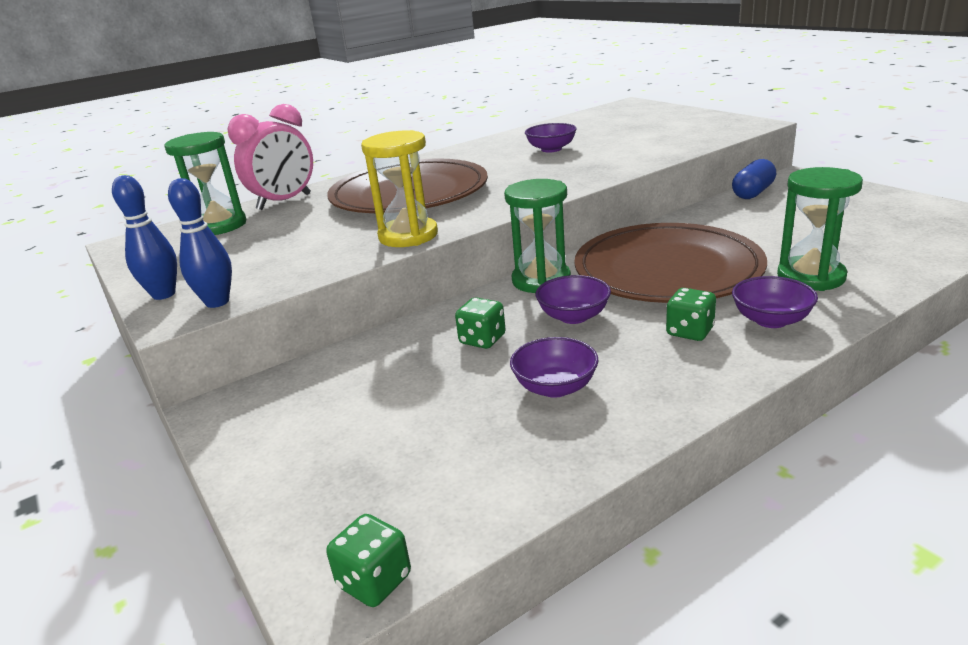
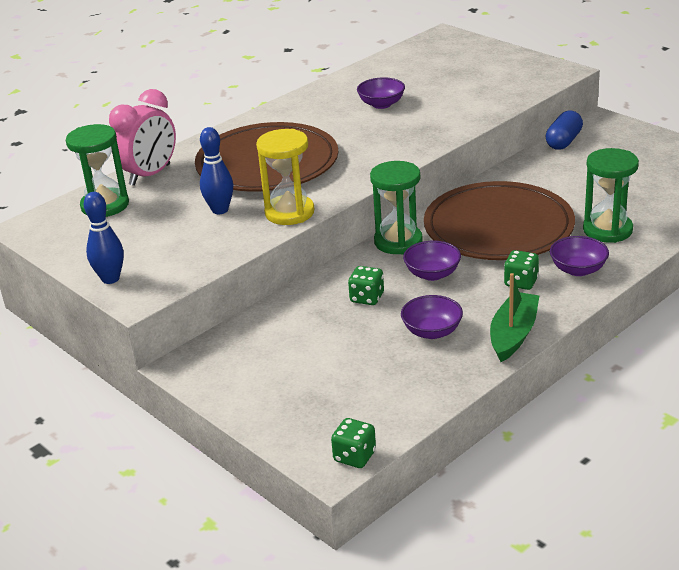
camera: 10 degrees left, 5 degrees up
(217, 302) = (163, 283): blue bowling pin -> blue bowling pin (220, 210)
(672, 399) = (513, 334): none -> green boat

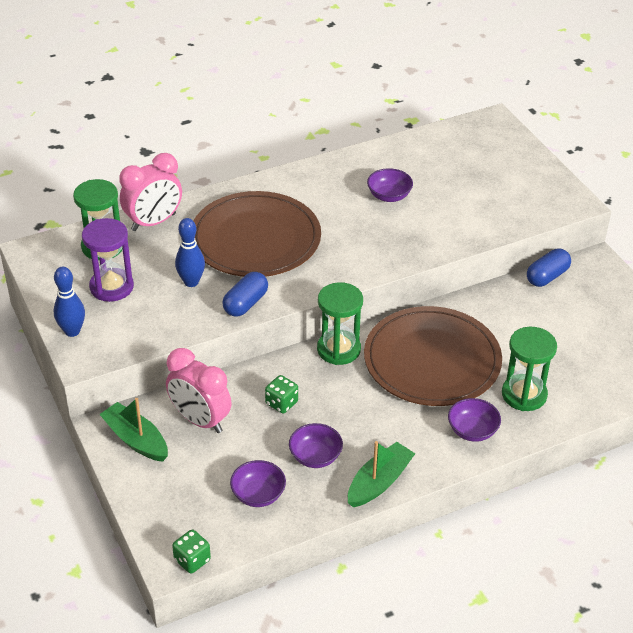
camera: 15 degrees right, 10 degrees up
(134, 234) = (111, 287): none -> purple hourglass
(225, 369) = (136, 439): none -> green boat
(287, 334) = (200, 420): none -> pink clock
(289, 212) = (245, 303): yellow hourglass -> blue capsule
(432, 274) = (348, 395): purple bowl -> purple bowl (258, 495)
(521, 282) = (416, 428): green dice -> none

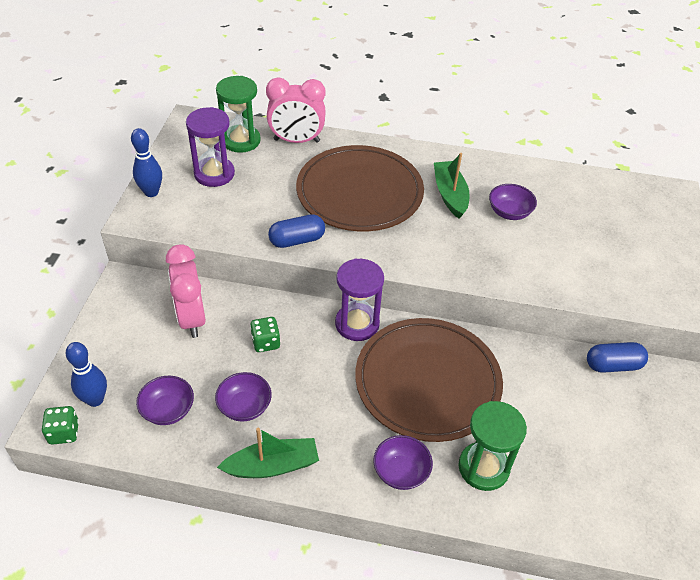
camera: 35 degrees right, 5 degrees up
(136, 439) = (132, 305): green boat -> green boat (450, 195)
(191, 282) = (274, 200): blue bowling pin -> blue bowling pin (95, 399)
(338, 349) = (357, 324): green hourglass -> purple hourglass

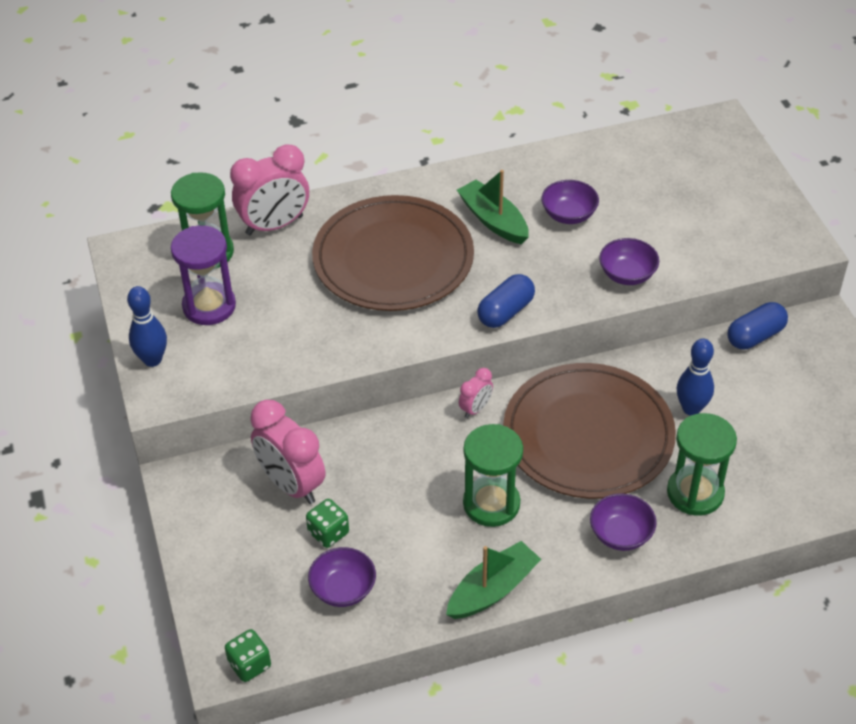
camera: 25 degrees left, 0 degrees up
(95, 399) = (255, 617): blue bowling pin -> blue bowling pin (691, 408)
(244, 406) = (421, 547): purple bowl -> purple bowl (627, 274)
(266, 342) = (393, 472): green dice -> green dice (328, 533)
(297, 240) = (365, 343): blue capsule -> blue capsule (505, 312)
(318, 399) = (491, 504): none -> green hourglass
(357, 324) = (475, 409): purple hourglass -> pink clock

